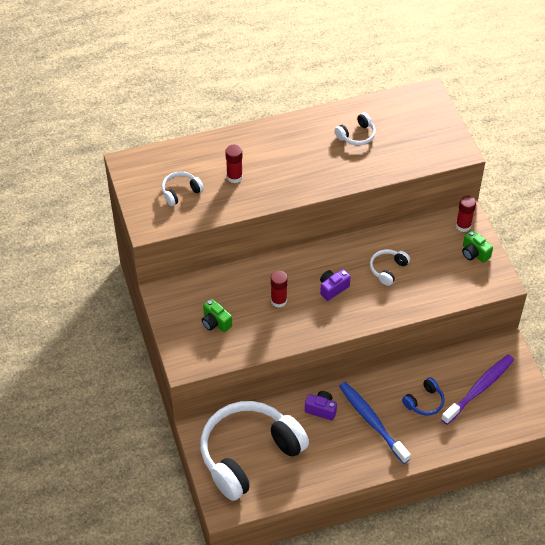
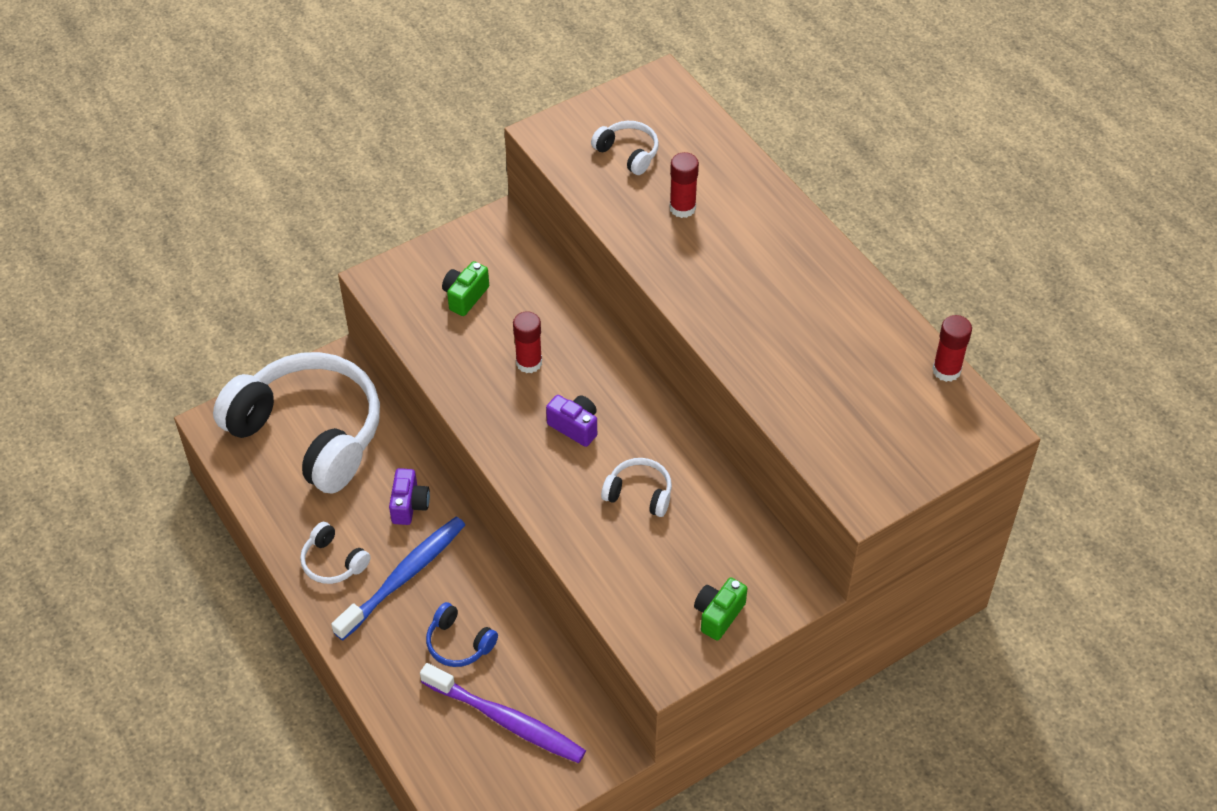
camera: 75 degrees right, 0 degrees up
(356, 135) = (839, 344): white headphones -> white headphones (333, 562)
(463, 226) = (776, 588): red glue stick -> red glue stick (946, 370)

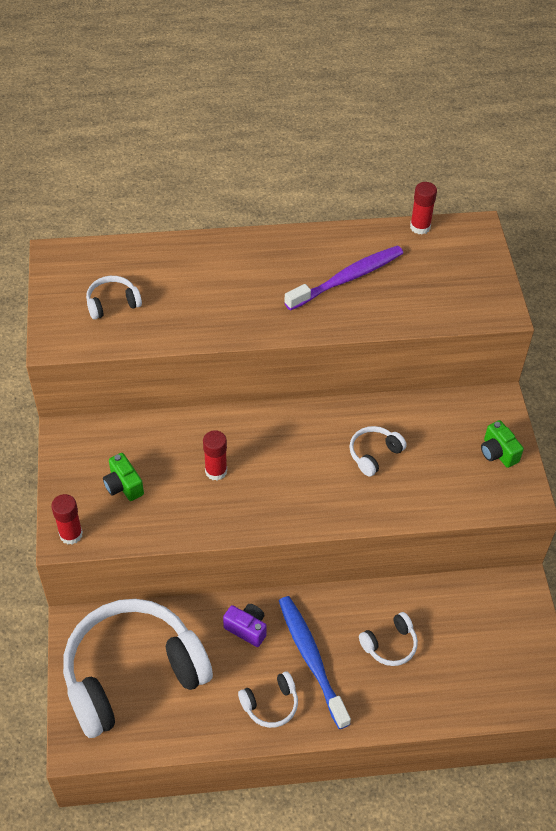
camera: 65 degrees left, 0 degrees up
(459, 643) = (390, 645): blue headphones -> white headphones
(506, 720) = (470, 640): purple toothbrush -> purple toothbrush (347, 278)
(575, 426) = (293, 467): purple camera -> none
(682, 208) = (189, 295): red glue stick -> red glue stick (71, 534)

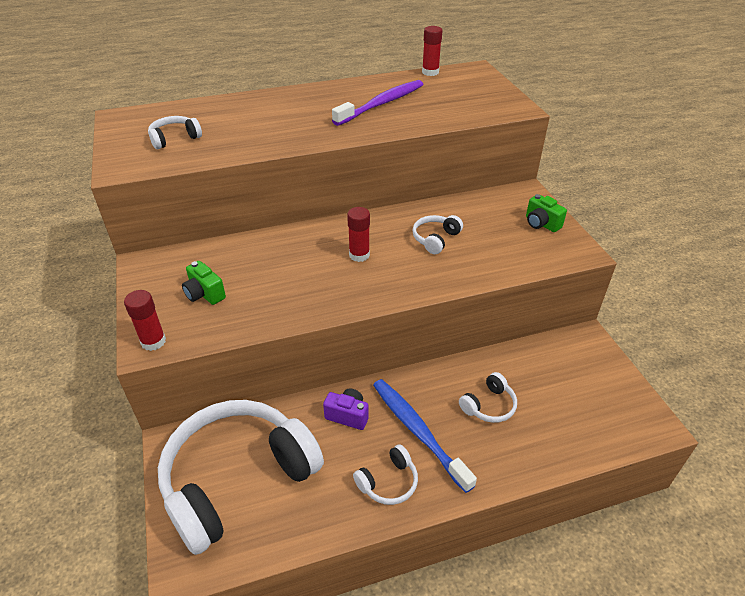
camera: 10 degrees left, 10 degrees down
(216, 471) = (293, 270): red glue stick -> red glue stick (359, 255)

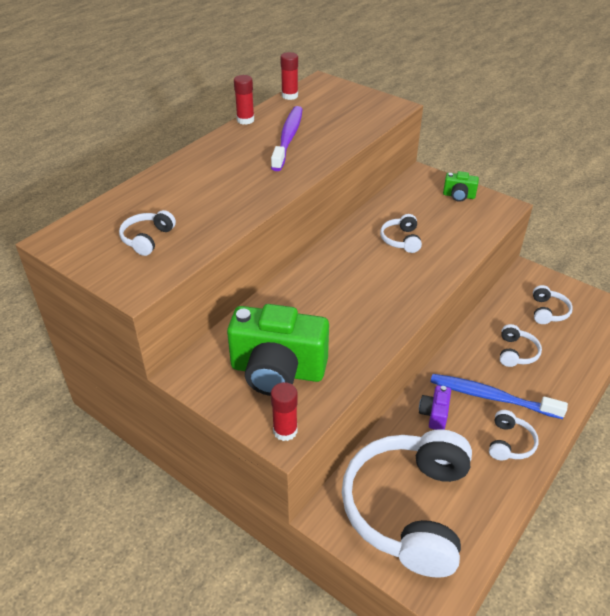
camera: 35 degrees left, 0 degrees up
(204, 294) = (277, 371): green camera -> green camera, size x2.21
(348, 415) = (434, 414): purple camera -> purple camera turned 60 degrees counterclockwise
(359, 255) = (361, 279): red glue stick -> red glue stick (245, 120)
(568, 385) = (548, 311): none -> white headphones

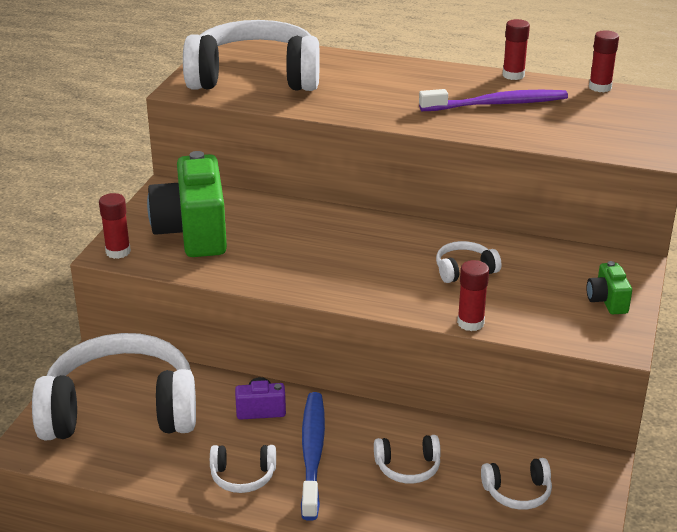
camera: 70 degrees right, 10 degrees down
(147, 239) = (255, 77): white headphones -> white headphones, size x2.48
(466, 255) = (470, 323): none -> red glue stick

